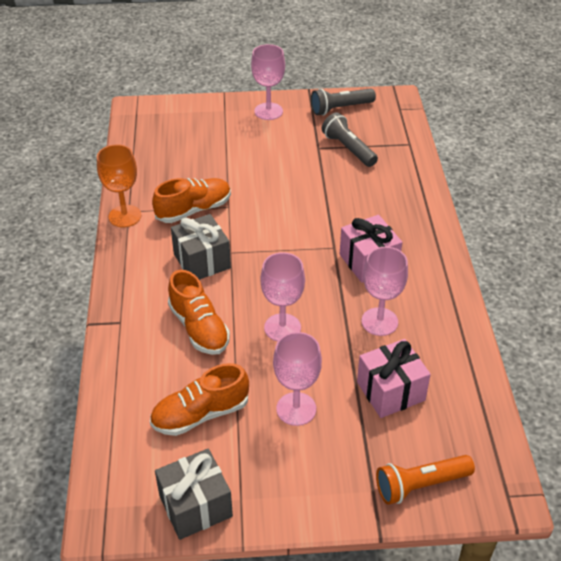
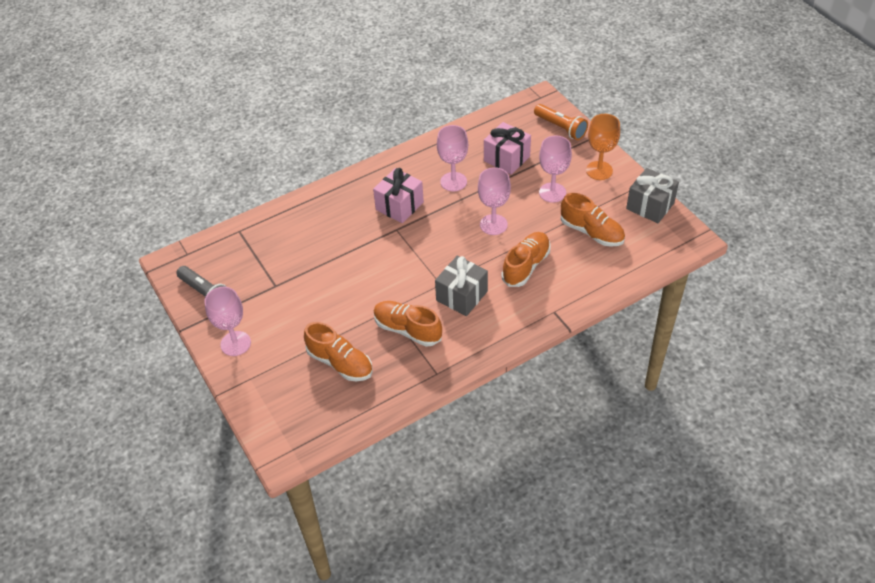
camera: 115 degrees left, 5 degrees up
(125, 216) = (445, 372): orange goblet -> orange goblet (599, 170)
(194, 159) = (340, 363): none -> orange shoe
(348, 149) = (267, 265): grey flashlight -> none

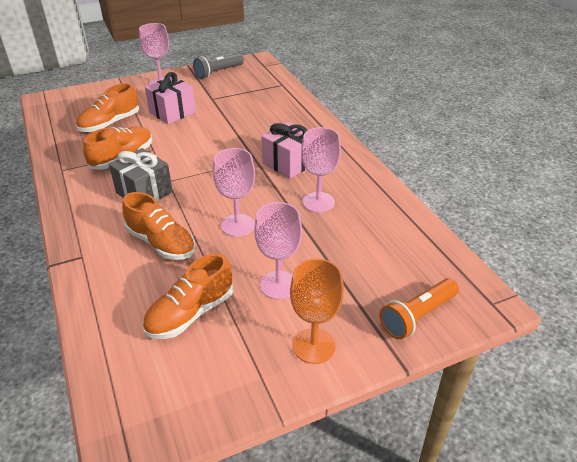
camera: 95 degrees right, 10 degrees down
(506, 158) = (354, 250): pink gift -> pink gift (172, 112)
(650, 206) = (218, 398): grey gift -> none

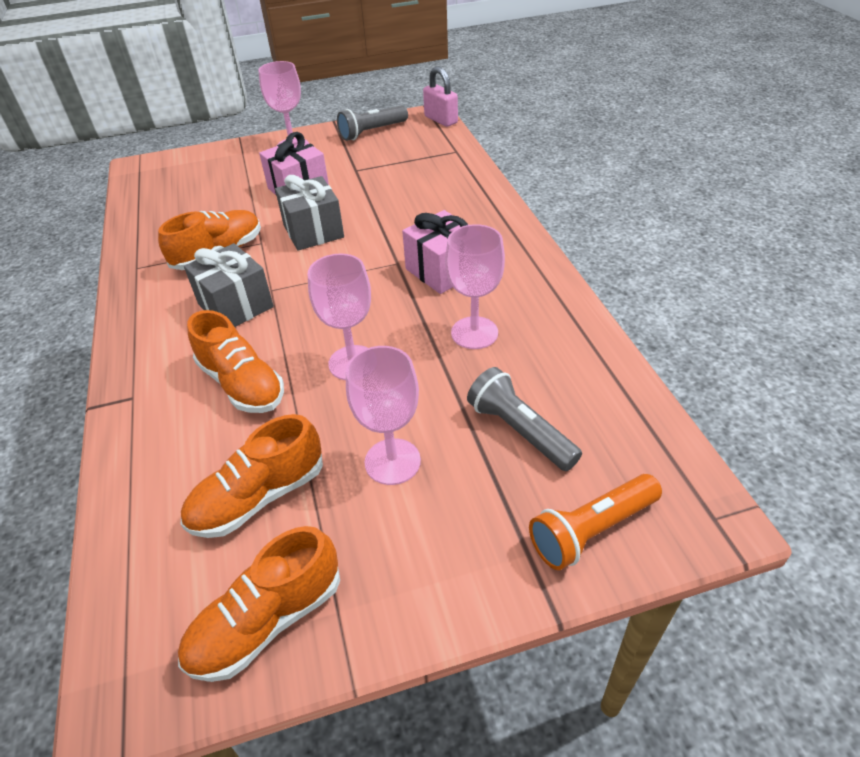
camera: 10 degrees right, 5 degrees up
(110, 124) = (213, 203): orange shoe -> orange shoe (267, 621)
(190, 141) = (313, 231): none -> grey gift
(267, 63) = (441, 120): none -> pink padlock
(314, 346) = (425, 566): orange goblet -> none
(361, 261) = (520, 431): none -> grey flashlight

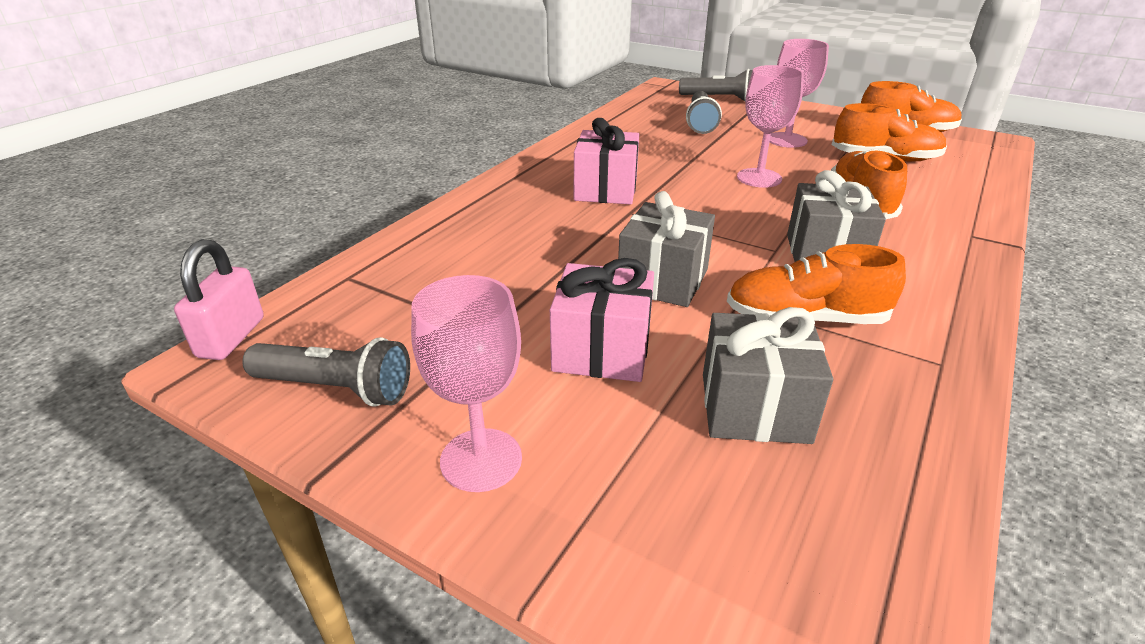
camera: 135 degrees left, 10 degrees down
(213, 205) = (754, 407): none -> grey gift
(474, 333) = (652, 156): pink goblet -> none
(592, 530) = (719, 99): orange flashlight -> grey flashlight

